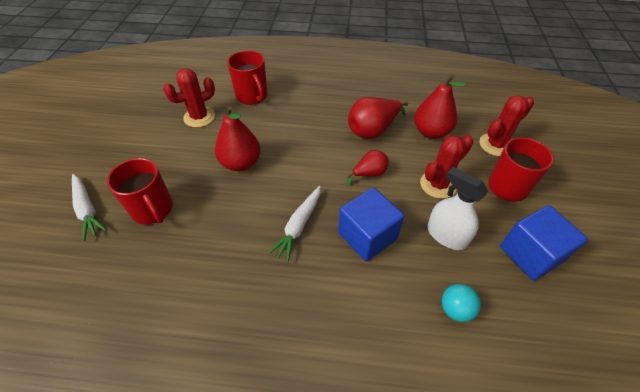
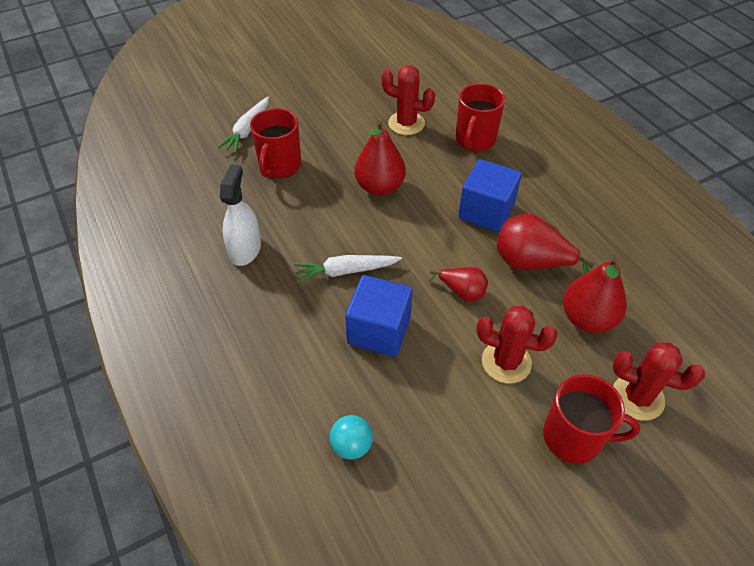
camera: 55 degrees right, 0 degrees up
(446, 235) = (439, 400): white spray bottle -> white spray bottle (245, 249)
(530, 254) = (483, 497): blue cube -> blue cube (486, 211)

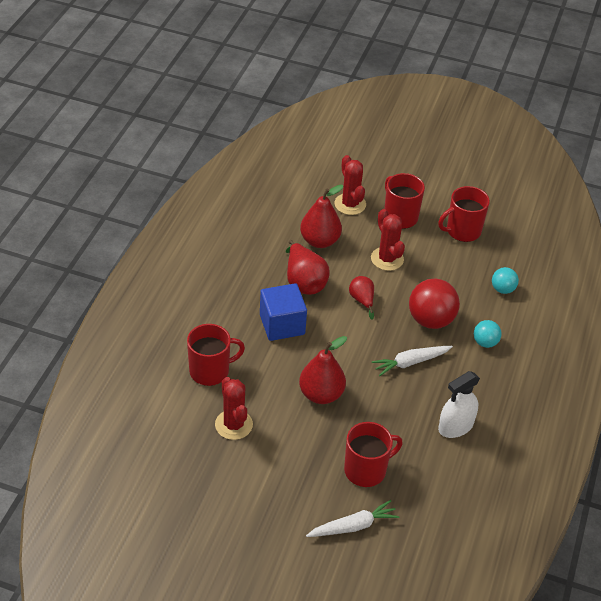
camera: 135 degrees left, 5 degrees down
(301, 354) = (485, 342): none -> turquoise ball
(346, 271) = (410, 362): white carrot -> white carrot turned 120 degrees clockwise
(379, 330) = (431, 320): blue cube -> red ball
(489, 494) = (462, 231): none -> red mug

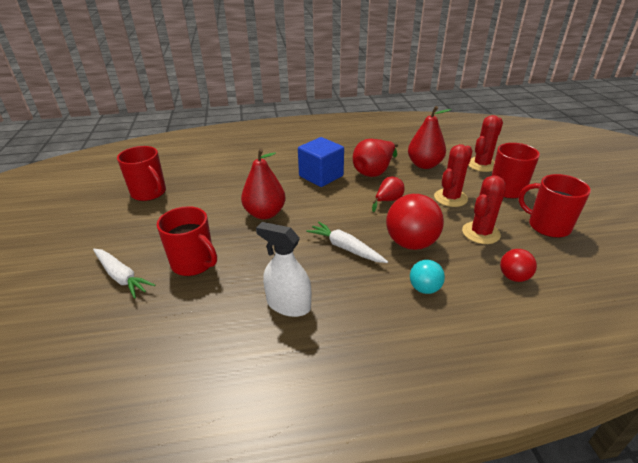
camera: 65 degrees right, 10 degrees down
(210, 371) = (249, 164): red mug -> red mug (149, 193)
(233, 425) = (204, 187): red cactus -> red cactus (480, 233)
(502, 289) = (513, 277): turquoise ball -> red ball

